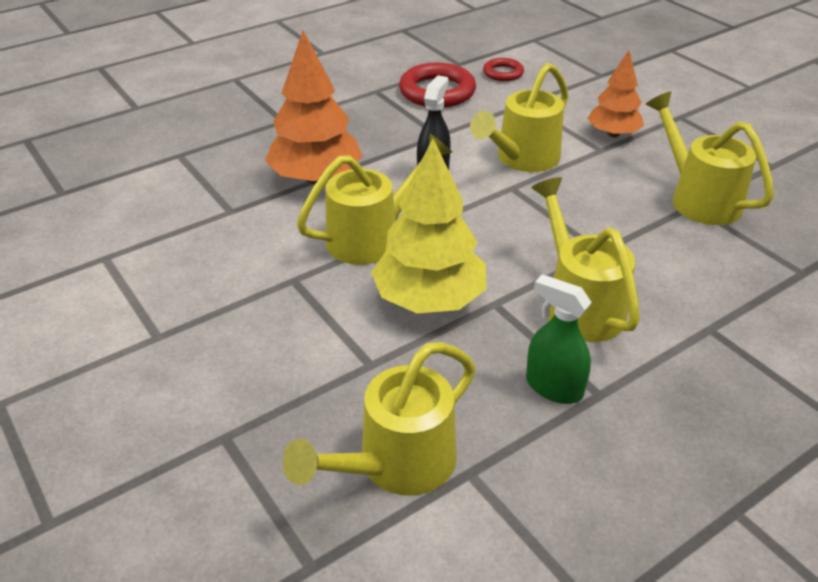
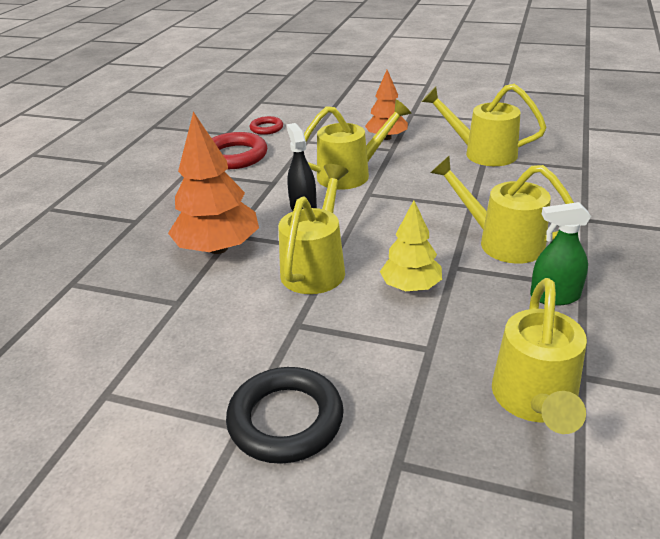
camera: 35 degrees left, 5 degrees down
(191, 351) = (285, 420): none -> black ring
(429, 300) = (411, 287): yellow tree -> yellow tree, size x0.63
(522, 159) = (351, 174): yellow watering can -> yellow watering can turned 120 degrees counterclockwise

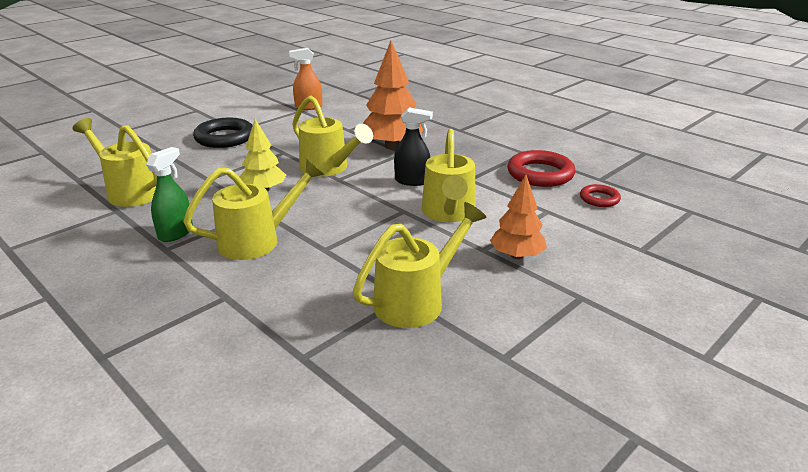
camera: 115 degrees right, 5 degrees down
(83, 392) = (308, 107): none -> orange spray bottle

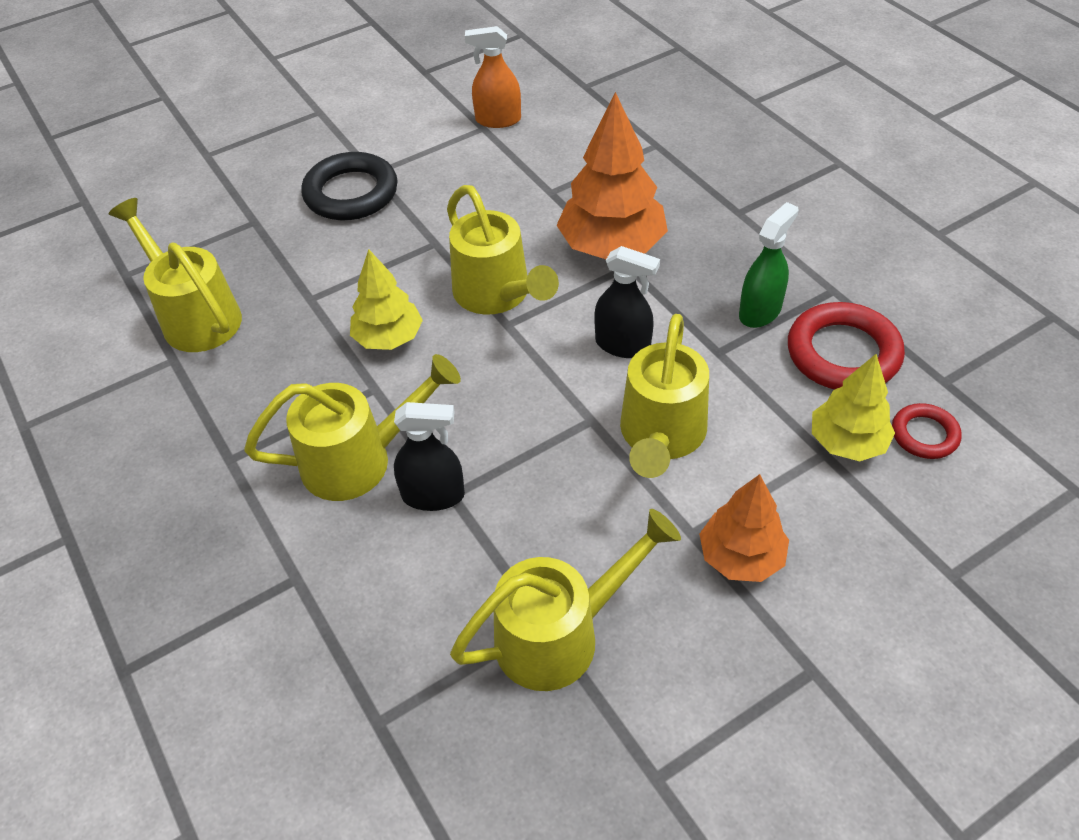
camera: 15 degrees right, 20 degrees up
(176, 233) = (248, 424): green spray bottle -> green spray bottle (760, 311)
(312, 250) = (433, 495): none -> black spray bottle
(558, 205) = (847, 442): none -> yellow tree

